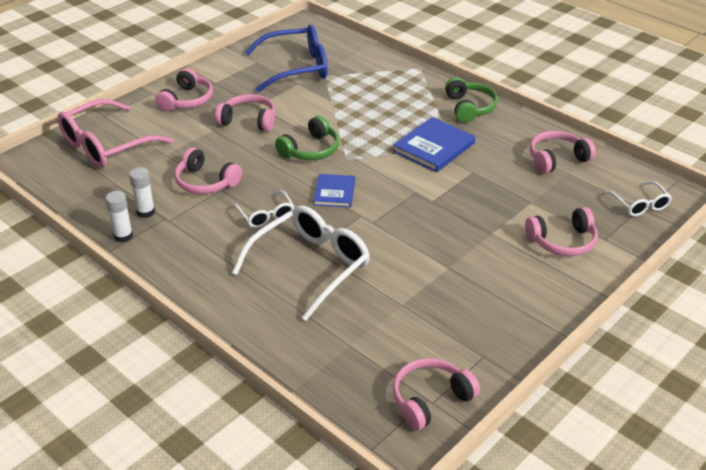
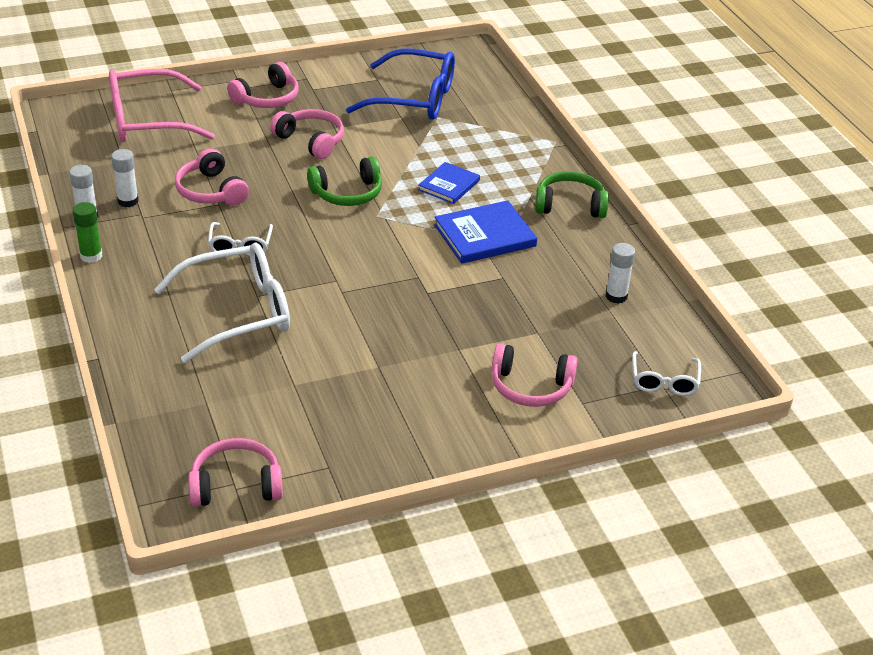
camera: 25 degrees right, 0 degrees up
(154, 265) = (91, 256): none -> green glue stick
(334, 192) = (331, 247): blue book -> blue book (449, 185)
(470, 108) = (570, 205): green headphones -> green headphones turned 105 degrees counterclockwise
(557, 159) = (616, 296): pink headphones -> white glue stick

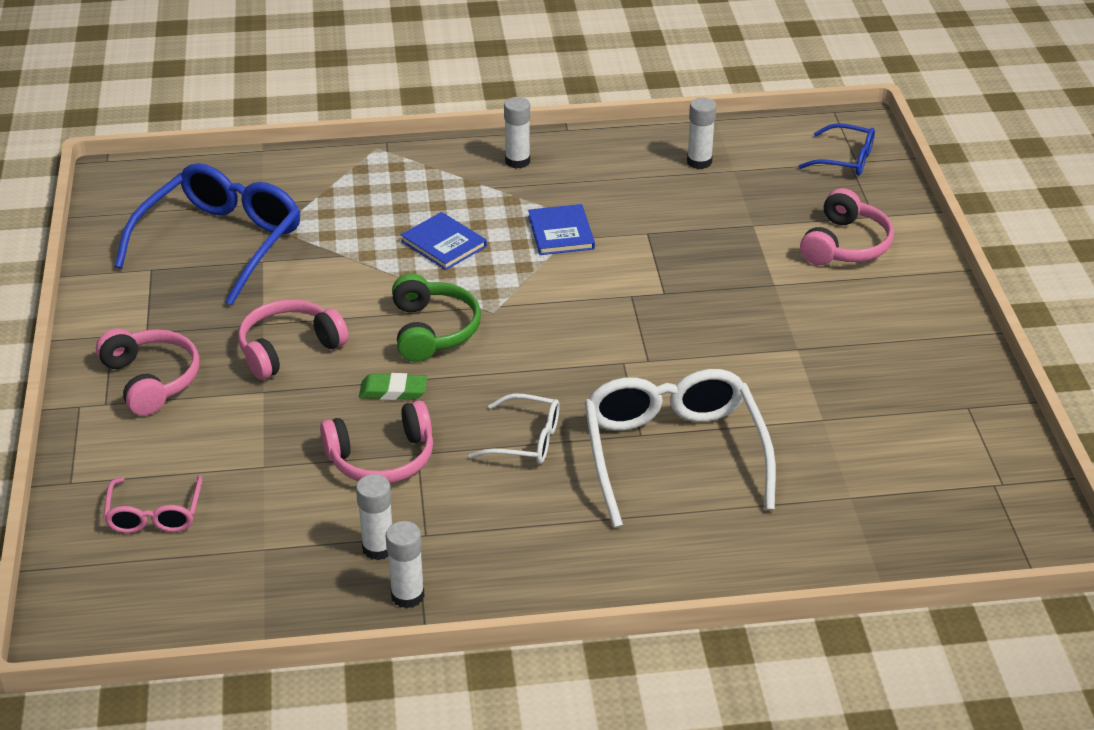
camera: 75 degrees left, 0 degrees up
(91, 256) = (510, 594): green glue stick -> none
(147, 121) = (154, 515): pink glasses -> pink glasses, size x0.51
(236, 485) = (997, 483): pink headphones -> none
(278, 186) = (393, 391): none -> green eraser
(485, 235) = (561, 233): blue book -> blue book, size x0.64
(570, 205) = (517, 161): green headphones -> white glue stick
(664, 381) = (845, 159): white glasses -> blue glasses

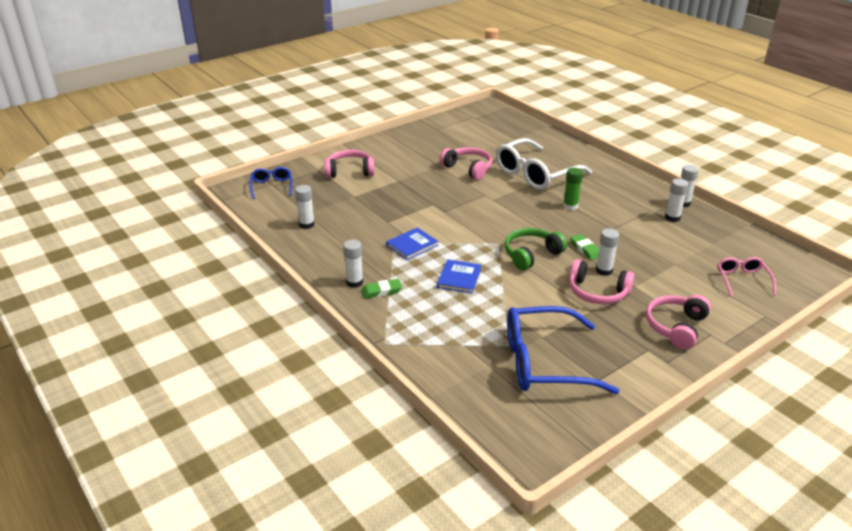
camera: 120 degrees left, 5 degrees down
(154, 515) = (742, 280): pink glasses -> pink glasses turned 60 degrees counterclockwise
(326, 381) = (604, 270): none -> white glue stick
(382, 459) = (628, 235): pink headphones -> pink headphones (468, 168)
(478, 175) = (381, 291): none -> green eraser
(526, 440) = (570, 206): white glasses -> green glue stick

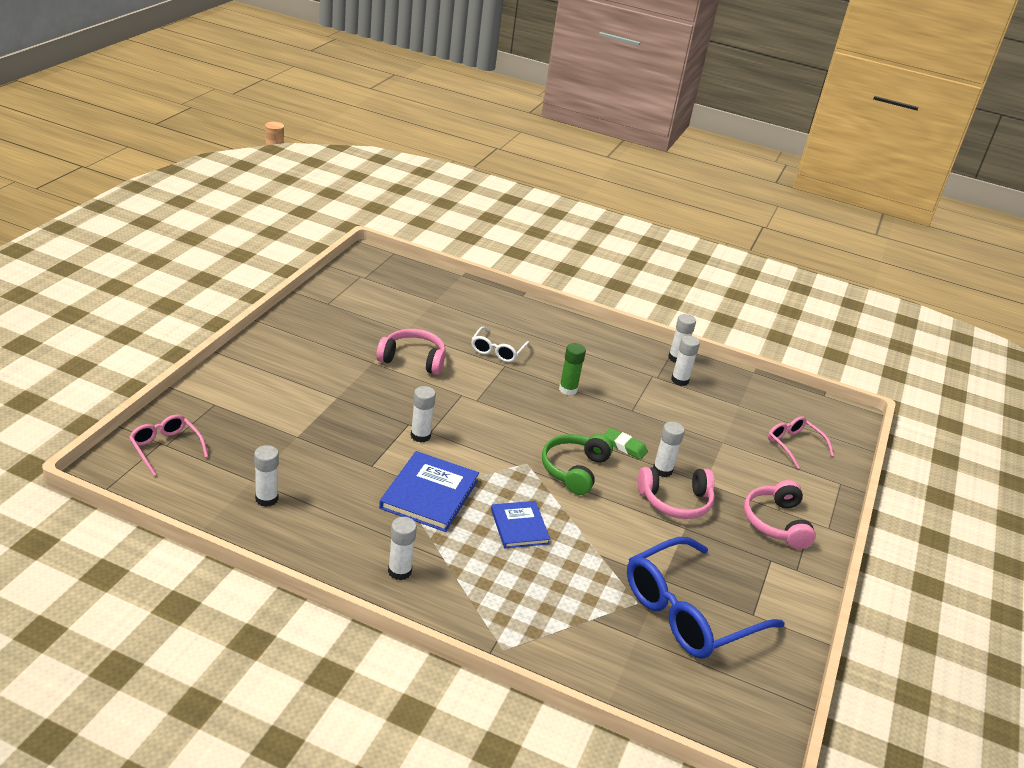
camera: 35 degrees left, 0 degrees up
(272, 186) = (166, 448): blue glasses -> pink glasses
(350, 171) = (261, 397): pink headphones -> none
(381, 291) = (443, 574): green eraser -> none
(412, 245) = (429, 494): blue book -> blue book, size x1.56
(435, 212) = (420, 436): none -> white glue stick
(535, 174) = (497, 351): white glasses -> white glasses, size x0.51

